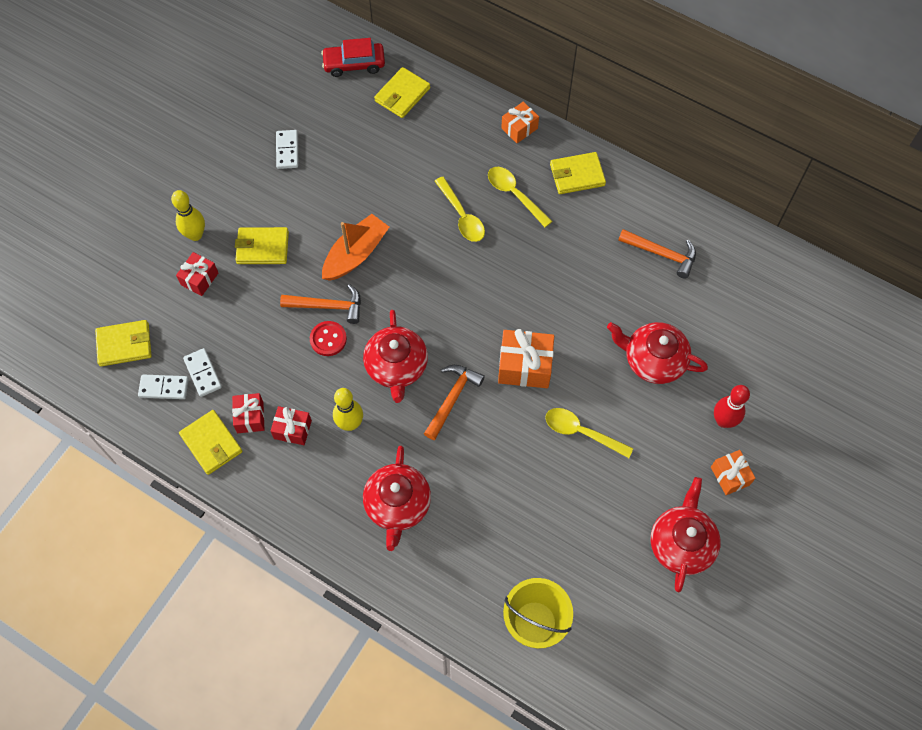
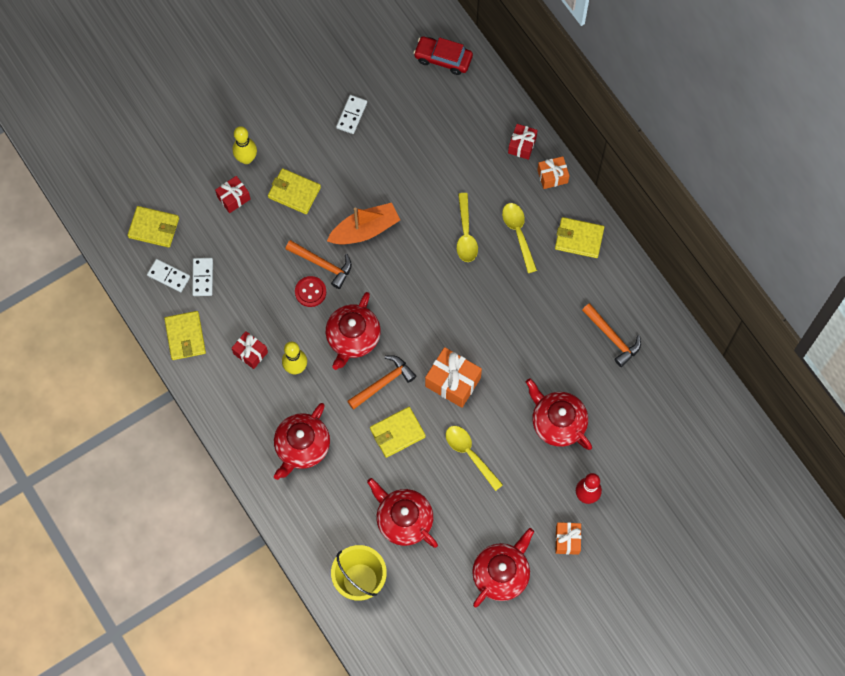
camera: 25 degrees right, 5 degrees up
(250, 417) = (223, 329): red gift -> red gift (522, 145)
(402, 95) = (469, 104): yellow wallet -> yellow wallet (397, 433)
(547, 533) = (403, 519): none -> red teapot

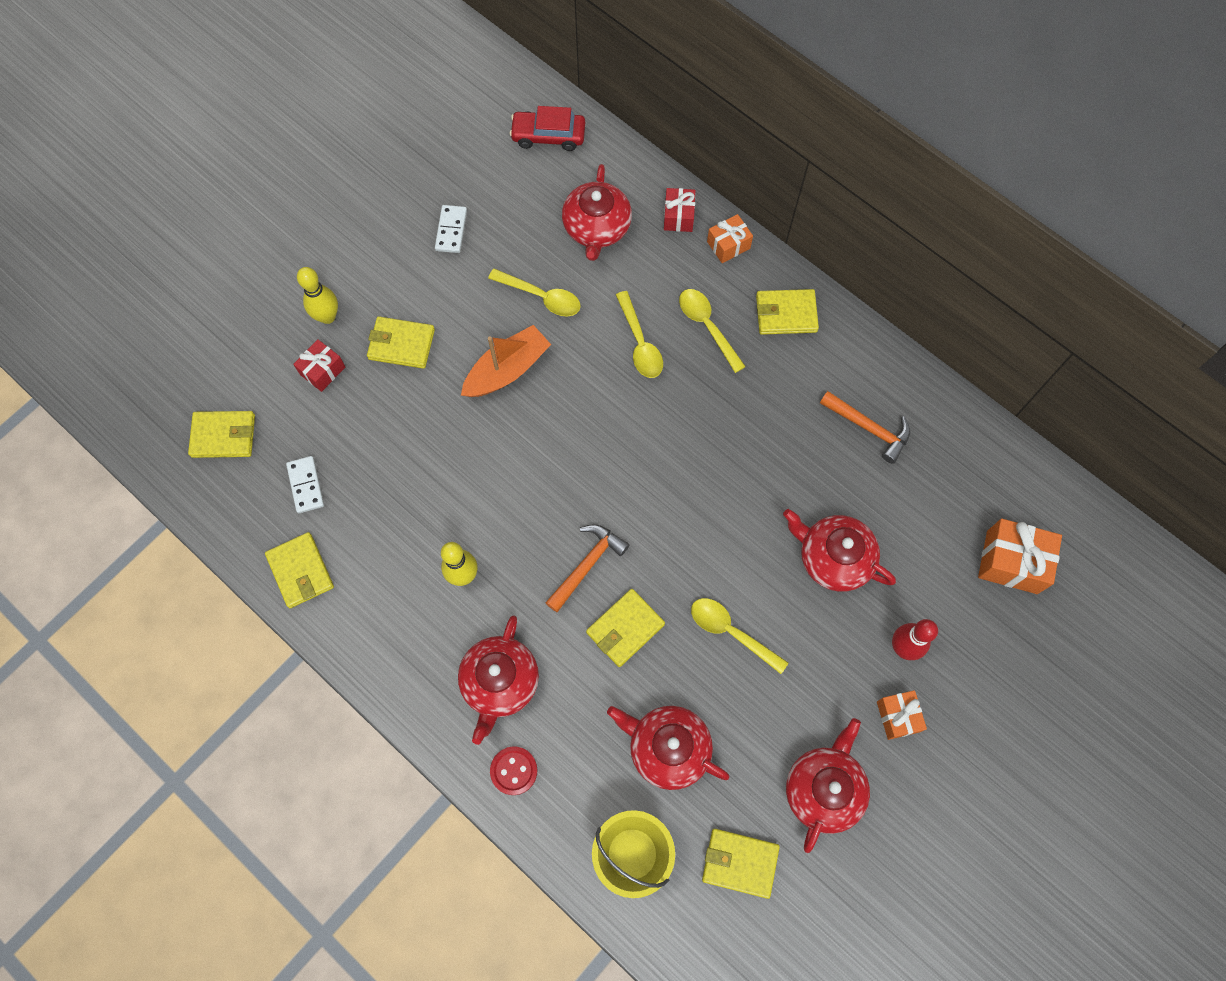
camera: 15 degrees left, 0 degrees up
(169, 276) = (259, 495): white domino -> none
(250, 353) = (396, 570): red gift -> none
(310, 292) = (456, 468): red button -> red button (514, 771)
(323, 264) = (464, 428): orange hammer -> none
(353, 338) = (529, 515): red teapot -> red teapot (597, 228)
(404, 182) = (541, 297): none -> yellow spoon
(430, 605) = (740, 863): none -> yellow wallet
(453, 382) = (679, 539): orange gift -> orange gift (1011, 562)

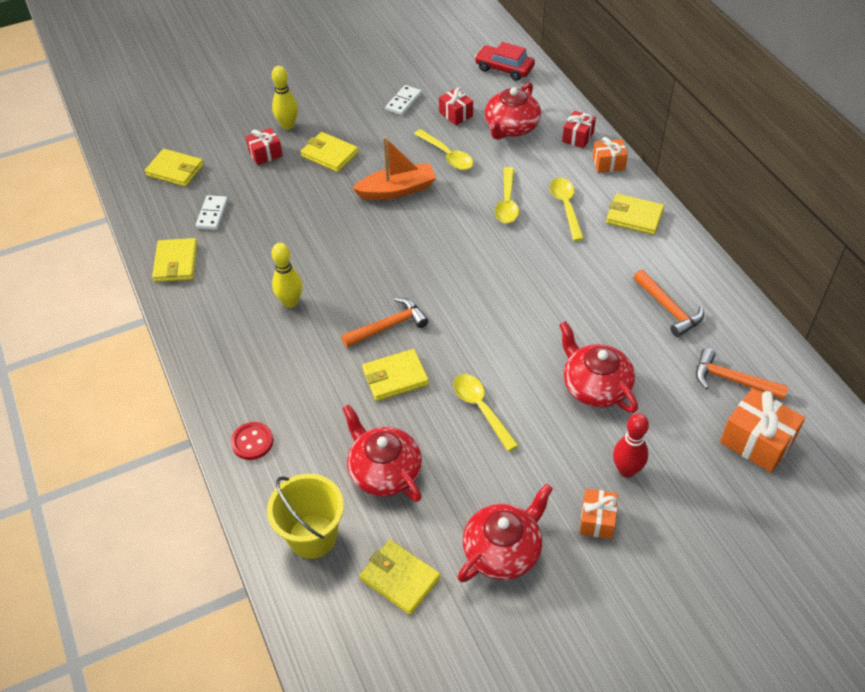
camera: 25 degrees right, 20 degrees down
(500, 682) = (277, 379): red teapot -> none
(523, 229) = (456, 114): none -> red gift
(963, 496) = (732, 380): none -> orange hammer

